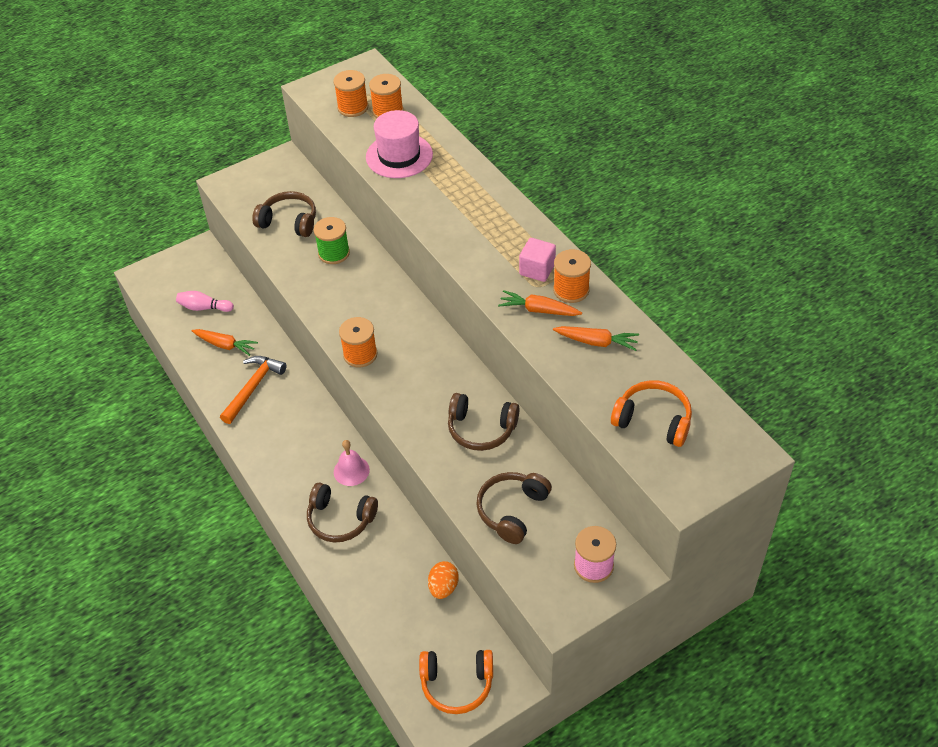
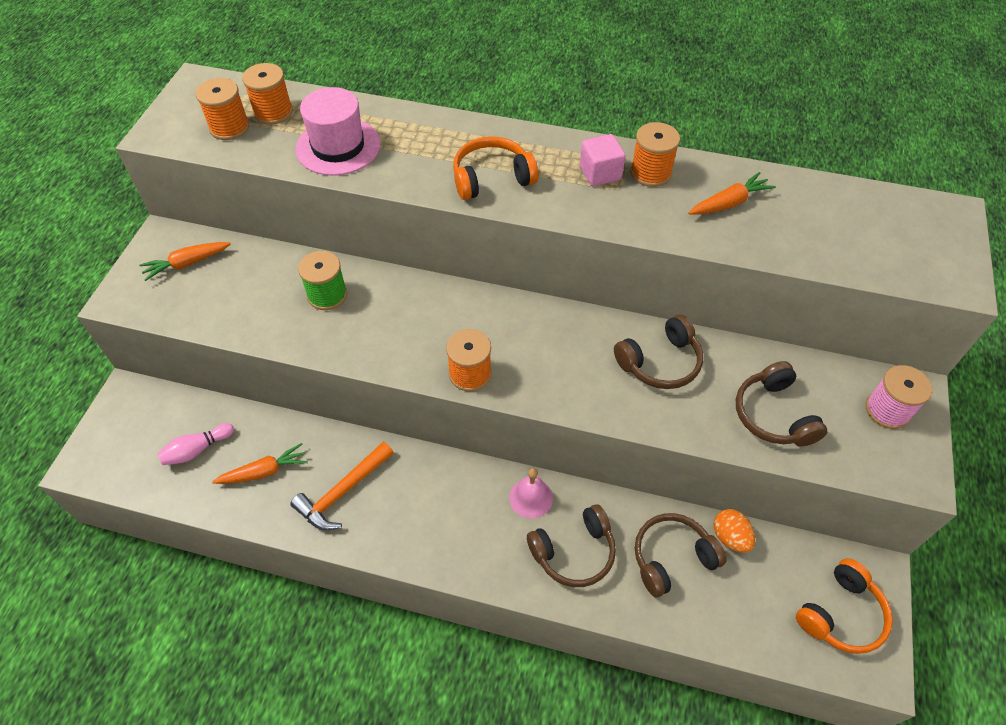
camera: 45 degrees left, 5 degrees up
(253, 387) = (343, 492): orange hammer -> orange hammer turned 120 degrees counterclockwise
(289, 222) = (241, 294): brown headphones -> brown headphones (672, 558)
(539, 310) = (648, 207): orange carrot -> orange carrot (187, 263)
(653, 420) = (857, 238): orange headphones -> orange headphones (492, 178)

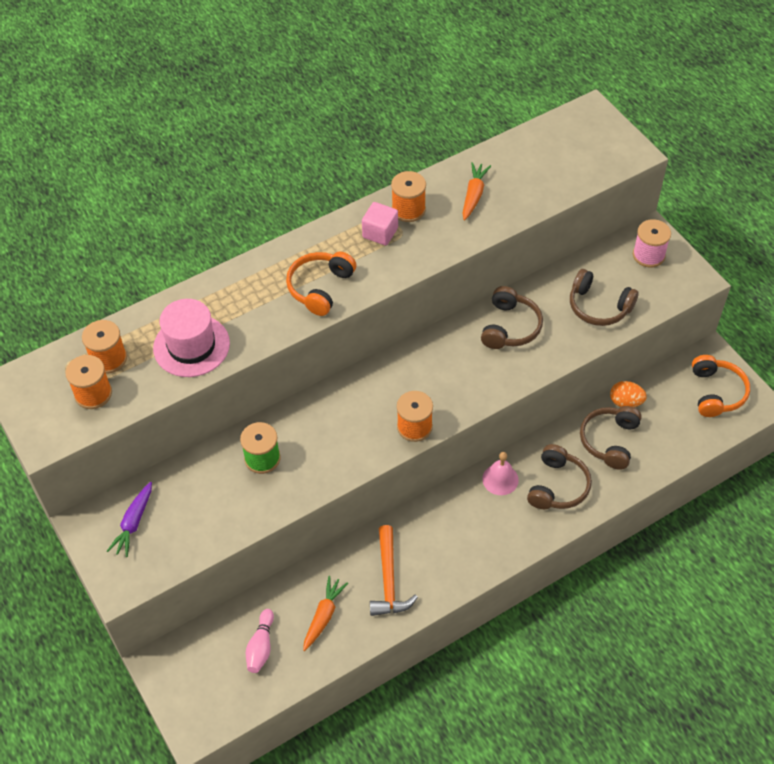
camera: 45 degrees left, 0 degrees up
(187, 263) = (134, 523): orange carrot -> purple carrot

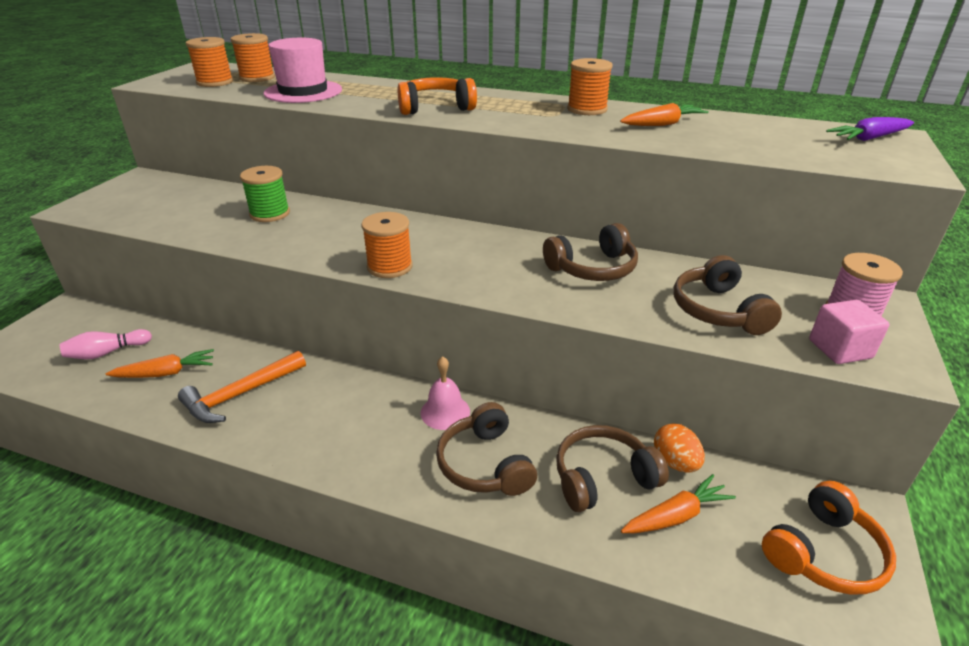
camera: 50 degrees right, 20 degrees down
(134, 523) = (151, 192): purple carrot -> purple carrot (869, 138)
(380, 233) = (538, 108): pink cube -> pink cube (840, 349)
(557, 486) = (485, 464): brown headphones -> brown headphones turned 90 degrees clockwise
(655, 430) = (675, 516): none -> orange carrot

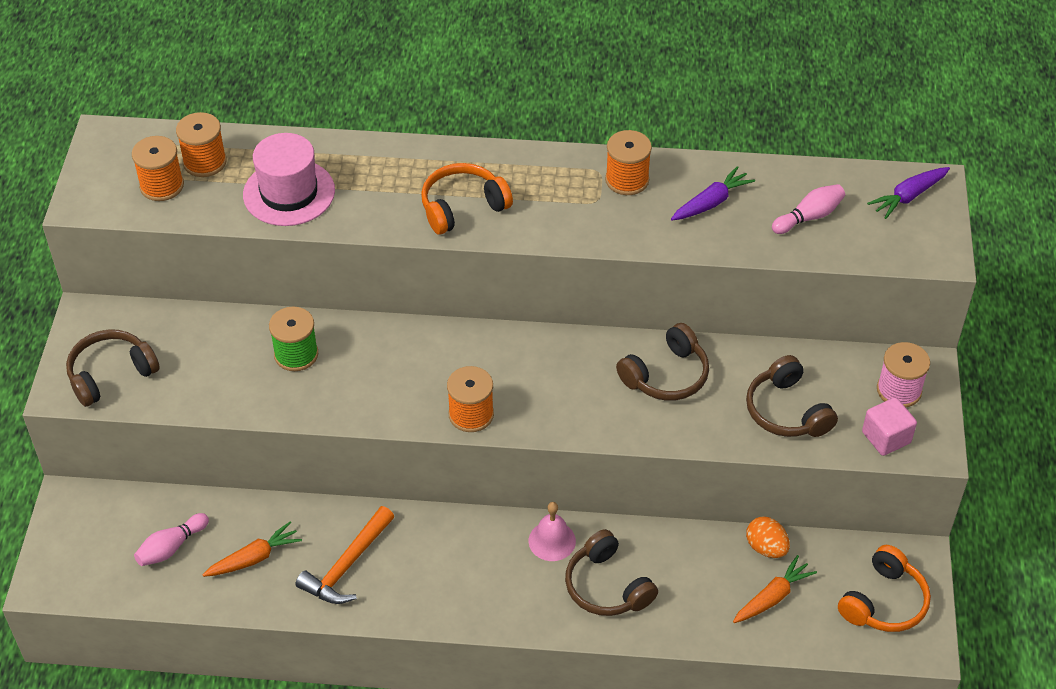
camera: 15 degrees left, 15 degrees up
(603, 478) = (709, 576): brown headphones -> brown headphones (111, 374)
(662, 124) = (711, 202): orange carrot -> purple carrot
(761, 138) = (809, 217): none -> pink bowling pin

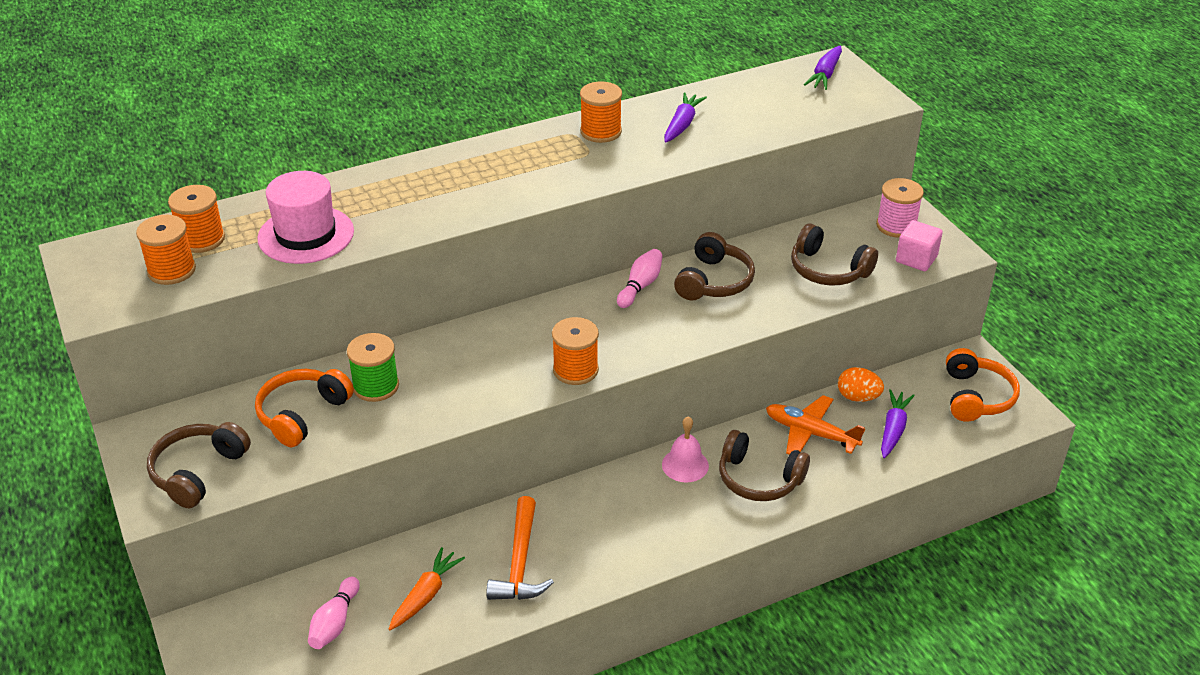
camera: 30 degrees left, 10 degrees down
(462, 207) = (477, 193): orange headphones -> orange headphones (302, 414)
(690, 563) = (810, 433): none -> orange plane
(772, 597) = (893, 429): orange carrot -> purple carrot
(809, 217) = (765, 109): pink bowling pin -> pink bowling pin (640, 286)

